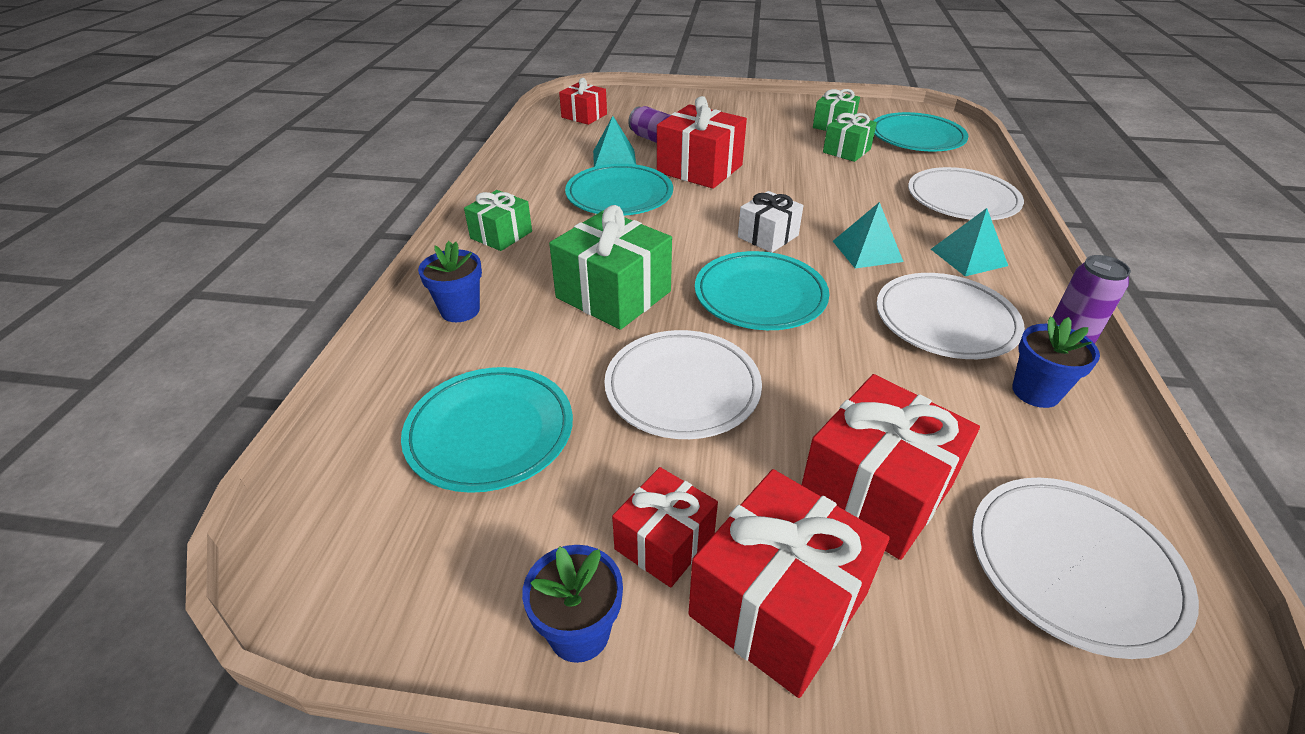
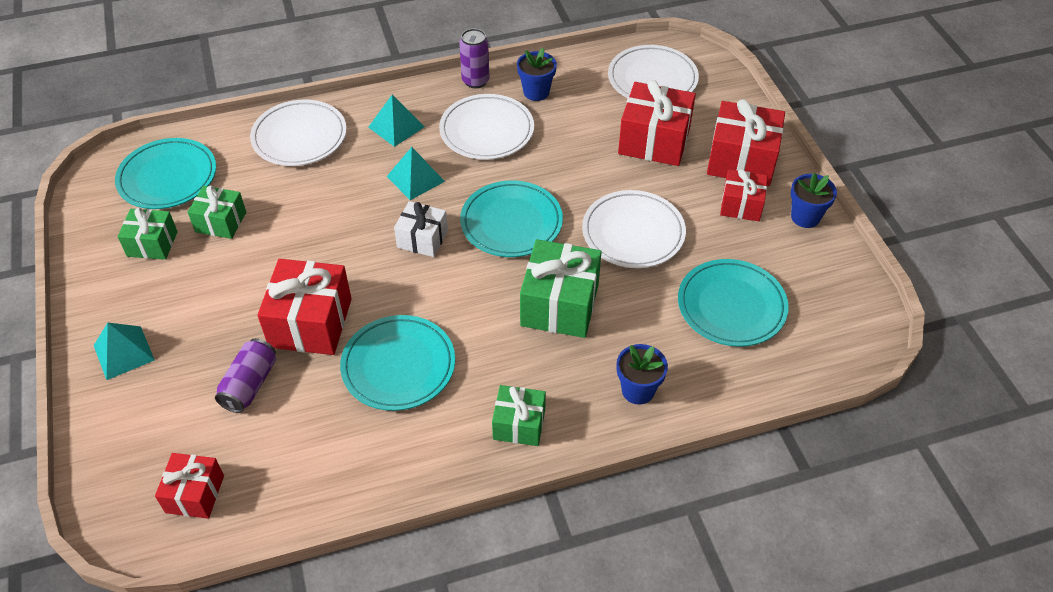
camera: 115 degrees left, 10 degrees up
(614, 159) = (315, 405): turquoise pyramid -> turquoise pyramid (123, 352)

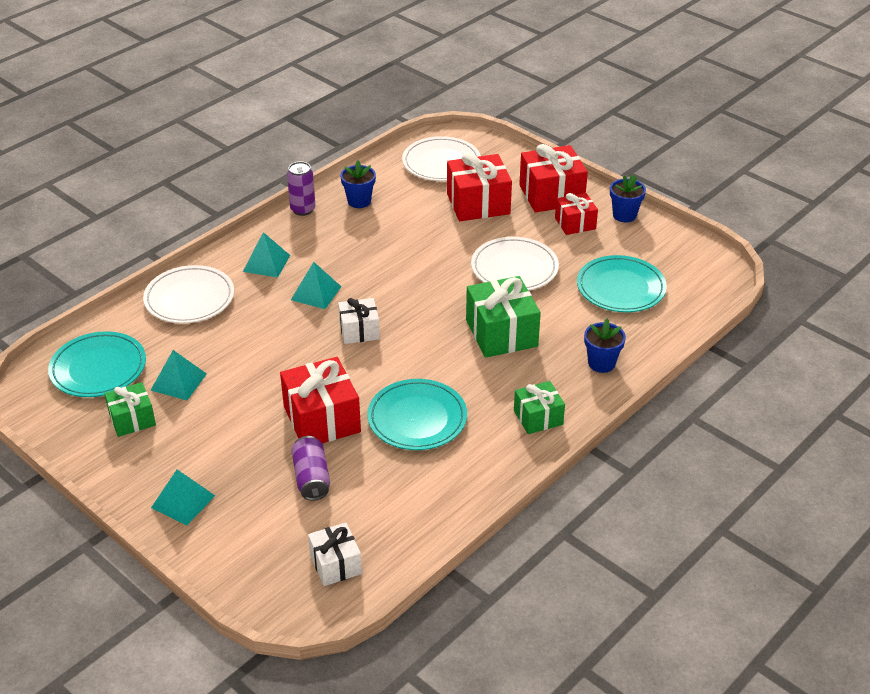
camera: 30 degrees left, 10 degrees down
(195, 494) = (335, 564): red gift -> white gift
(221, 222) = (178, 382): green gift -> turquoise pyramid
(487, 131) = (343, 241): white plate -> none
(511, 223) = (418, 295): turquoise plate -> none

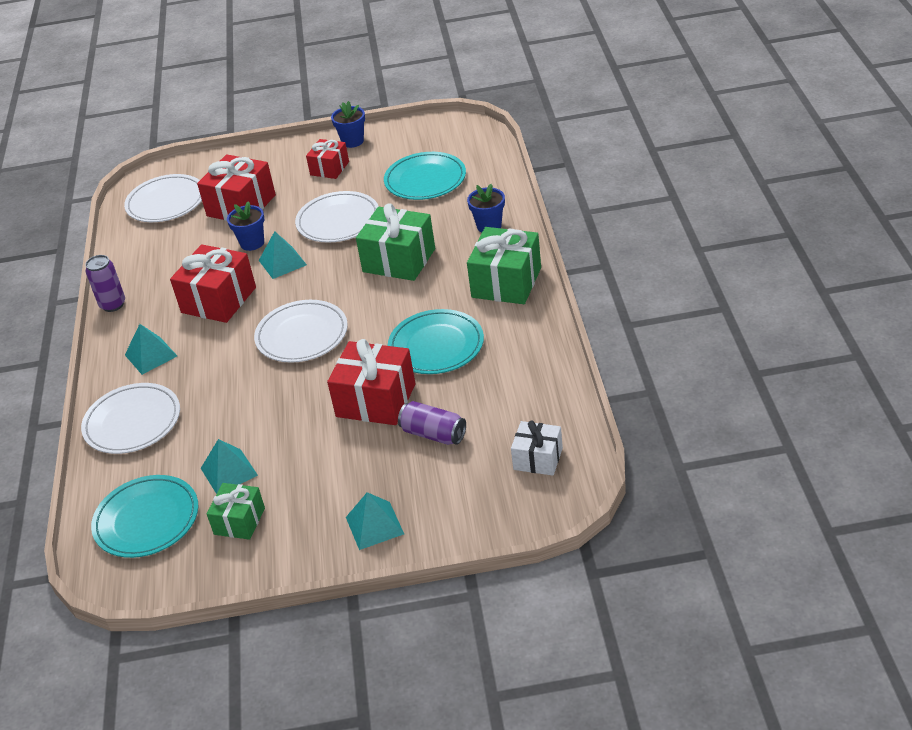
camera: 45 degrees left, 0 degrees up
(316, 293) = (226, 341): turquoise pyramid -> turquoise pyramid (282, 262)
(359, 201) = (148, 268): blue flower pot -> blue flower pot (252, 243)
(359, 331) = (302, 335): white gift -> white plate
(538, 417) = (506, 282): green gift -> green gift, size x1.67
(551, 195) = (282, 164): red gift -> red gift (219, 300)

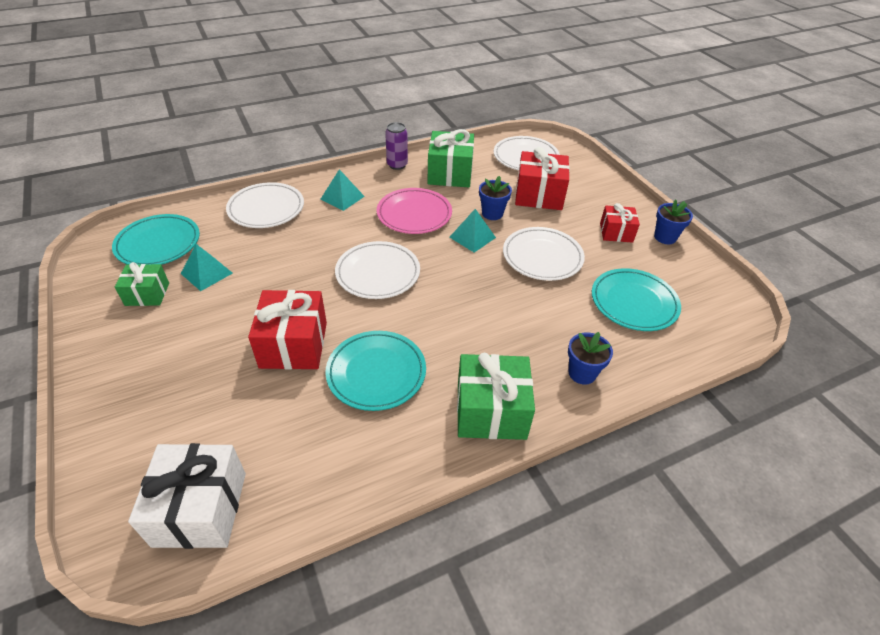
camera: 65 degrees right, 5 degrees up
(219, 300) = (414, 214): red gift -> pink plate
(374, 525) = (124, 385): turquoise pyramid -> none
(399, 260) = (500, 313): green gift -> green gift (450, 173)
(433, 434) = (245, 401): purple can -> none
(538, 459) = (200, 509): white gift -> white gift, size x1.67

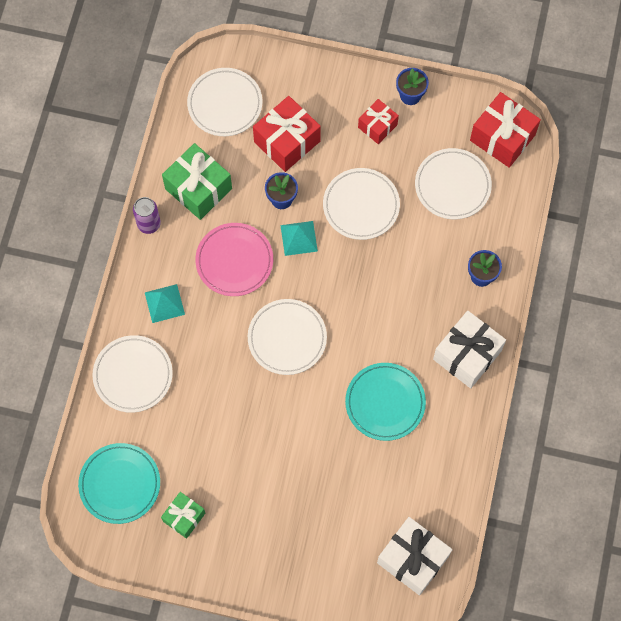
camera: 50 degrees left, 25 degrees up
(206, 273) = (190, 463): turquoise pyramid -> none
(293, 345) = (319, 441): red gift -> red gift (502, 137)
(491, 411) = (467, 355): green gift -> white gift
(634, 302) = (452, 185): turquoise plate -> white plate

